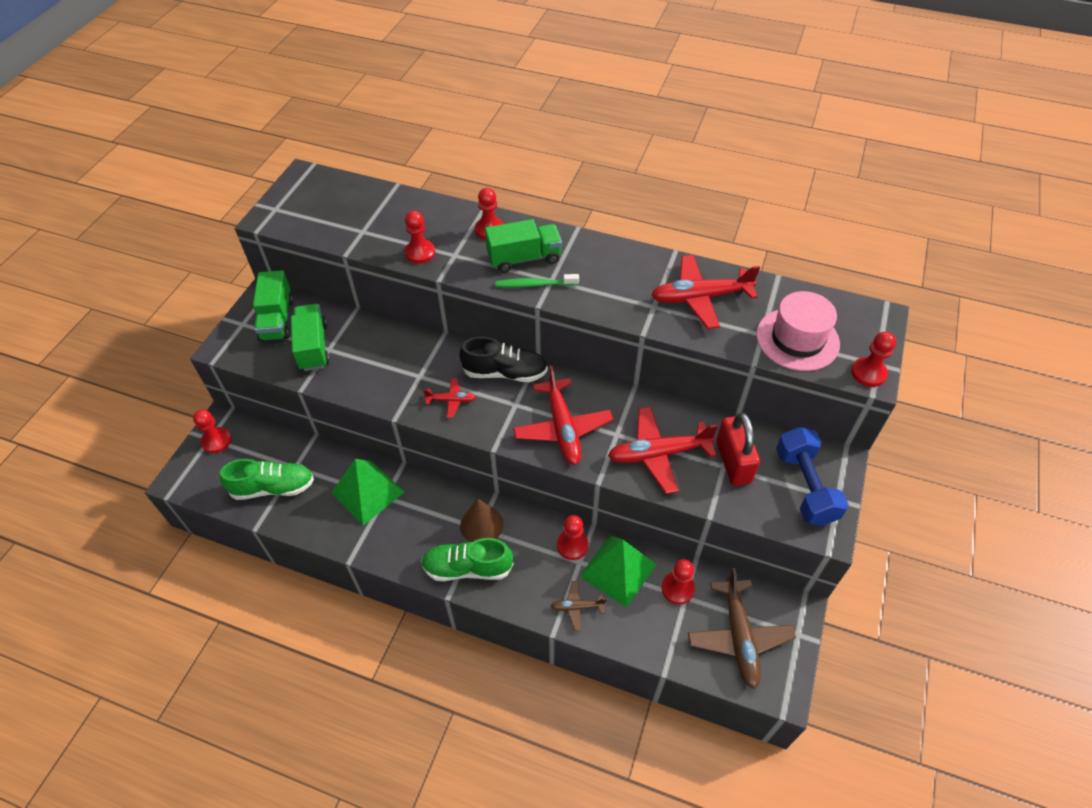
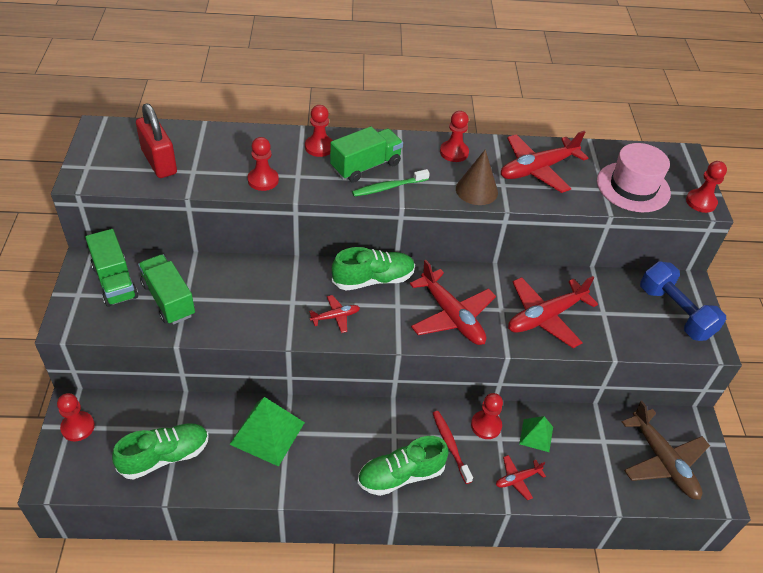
camera: 25 degrees left, 5 degrees down
(481, 525) = (394, 431): brown cone -> brown cone (476, 190)
(505, 372) = (373, 279): black shoe -> green shoe
(528, 554) = (450, 445): none -> red toothbrush
(577, 607) = (517, 479): brown plane -> red plane
(618, 570) = (536, 435): green pyramid -> green pyramid, size x0.56
(677, 588) = (593, 436): red pawn -> red pawn (454, 152)
(733, 462) = (609, 308): red padlock -> red padlock (159, 162)

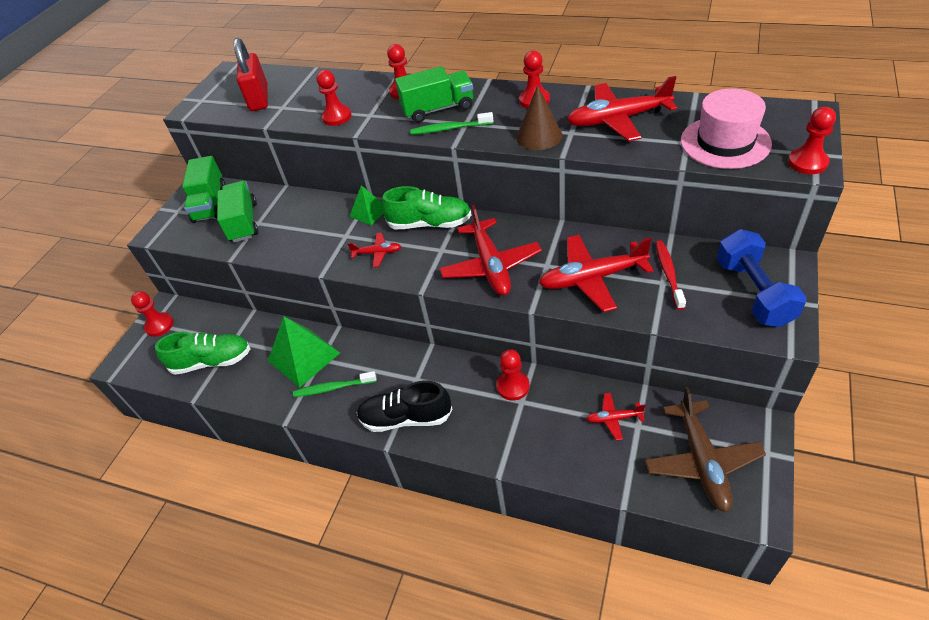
camera: 30 degrees right, 0 degrees up
(314, 460) = (333, 388): none -> green toothbrush
(401, 475) = (406, 418): green shoe -> black shoe
(450, 445) = (467, 399): red toothbrush -> red toothbrush (668, 274)
(517, 479) = (522, 446): red plane -> red plane (613, 419)
(536, 435) = (563, 405): green pyramid -> green pyramid (369, 212)

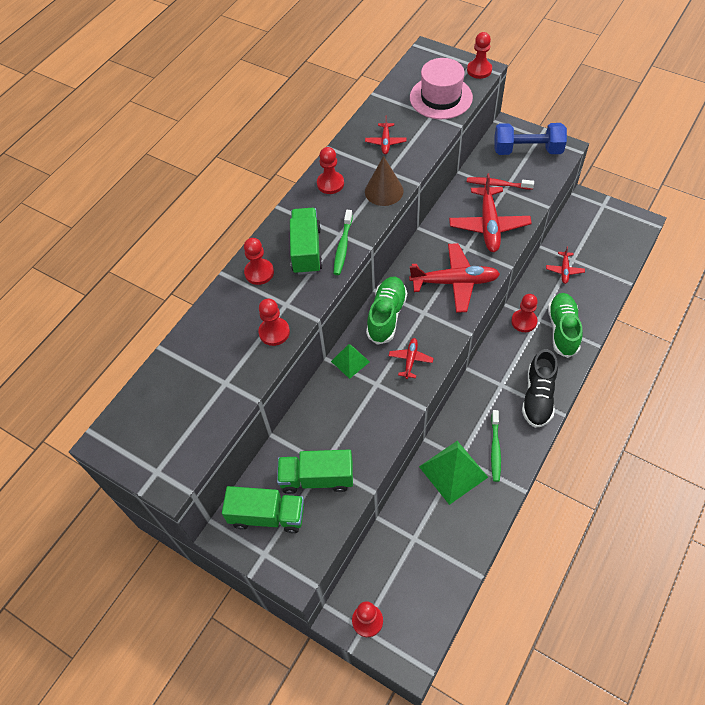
camera: 80 degrees left, 10 degrees up
(212, 361) = (435, 559): green shoe -> green shoe (562, 330)
(259, 98) = (193, 406): red padlock -> none
(617, 120) = (385, 142): red plane -> red plane, size x0.50
(702, 461) = (604, 236): brown plane -> none

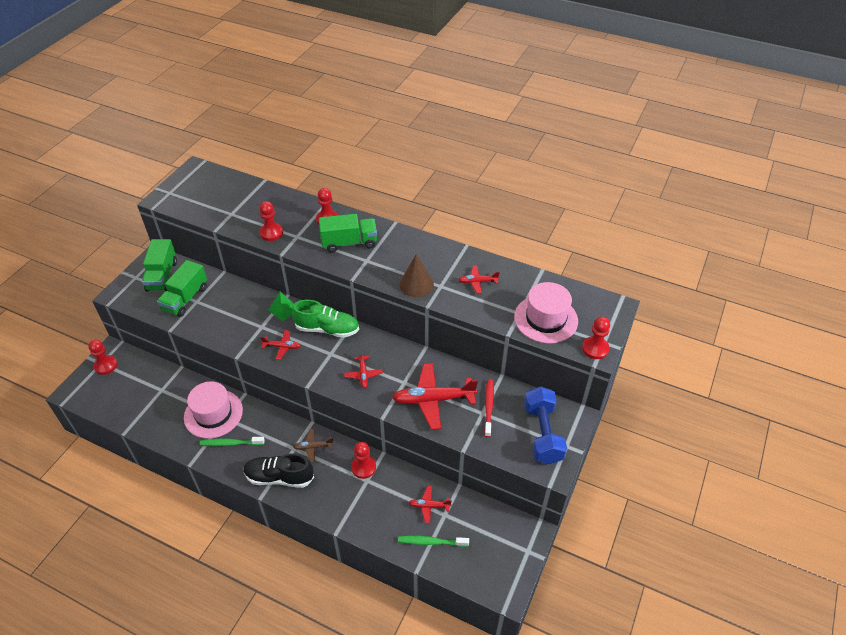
camera: 80 degrees right, 10 degrees down
(317, 478) = (185, 298): green truck -> green truck turned 150 degrees counterclockwise
(330, 183) = (422, 250): red pawn -> none
(343, 246) = (353, 263): green toothbrush -> green toothbrush (431, 542)
(453, 471) = (213, 414): green pyramid -> pink hat
(455, 282) = (363, 375): red plane -> red plane, size x0.50
(500, 366) = (313, 447): none -> brown plane
(562, 330) = (354, 501): green shoe -> none

